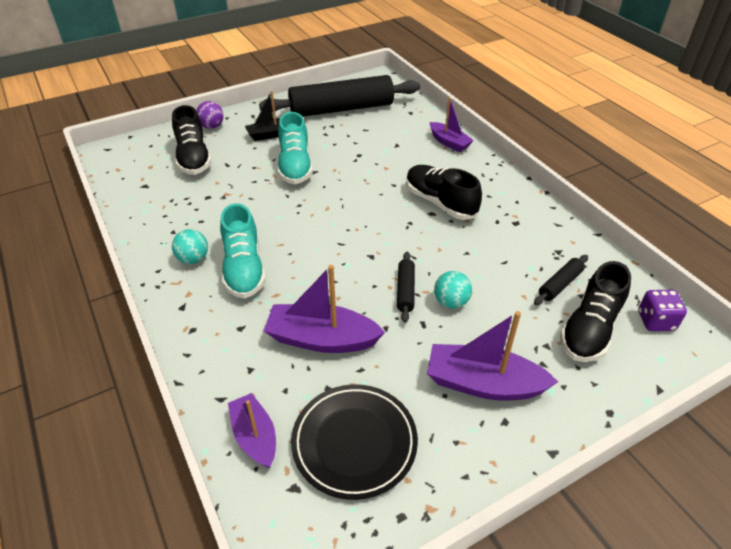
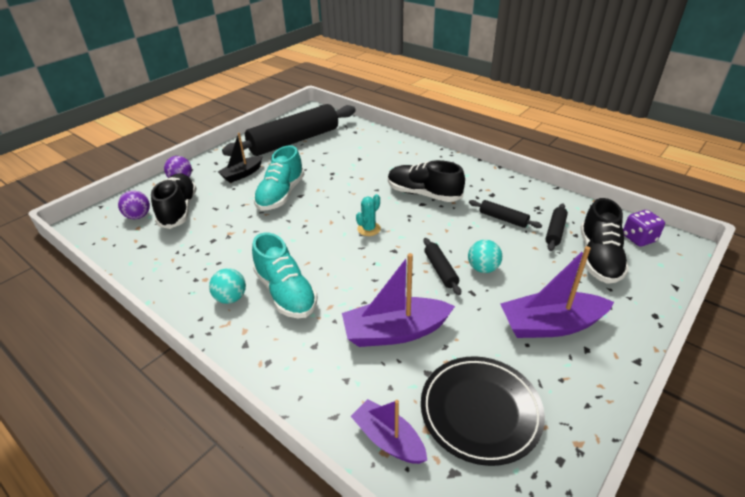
camera: 20 degrees left, 5 degrees down
(156, 155) = (138, 216): none -> purple ball
(193, 158) = (179, 210): black shoe -> black shoe turned 150 degrees counterclockwise
(295, 166) = (281, 195): turquoise shoe -> turquoise shoe turned 45 degrees clockwise
(360, 226) = (369, 229): none -> turquoise cactus
(449, 142) = (401, 147): purple boat -> none
(509, 254) = (503, 219): none -> black rolling pin

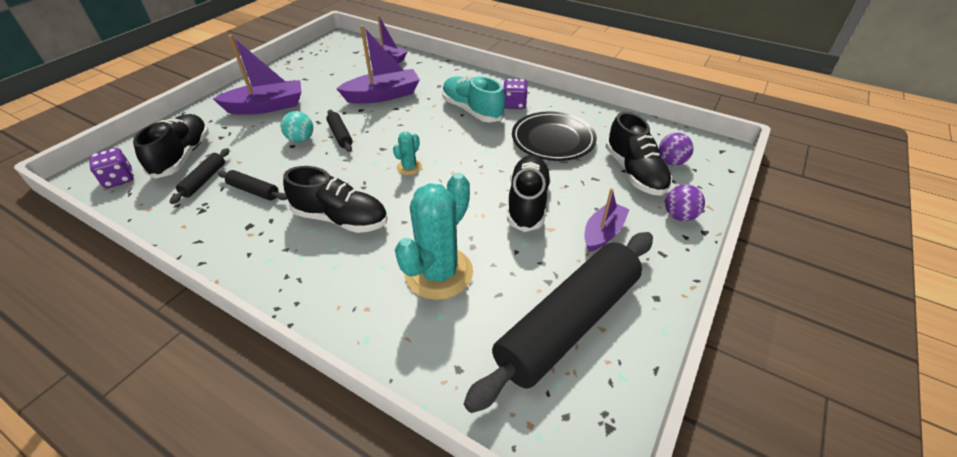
camera: 170 degrees right, 5 degrees up
(231, 298) = (514, 104): turquoise ball -> purple dice
(242, 174) = (603, 233): black boat -> purple boat
(281, 195) = (527, 203): turquoise shoe -> black shoe
(357, 162) = (439, 273): none -> turquoise cactus
(480, 411) = (335, 69): black plate -> black plate (553, 140)

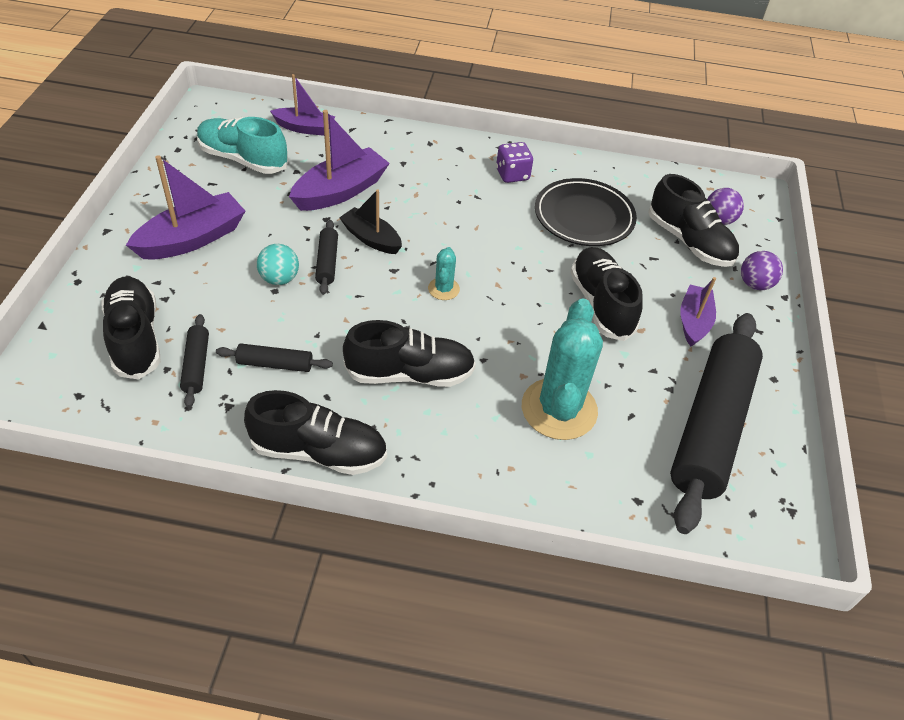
camera: 25 degrees left, 5 degrees up
(119, 179) = (73, 391): purple dice -> none
(234, 256) = (319, 451): none -> black shoe
(340, 135) = (327, 262): black rolling pin -> black rolling pin turned 45 degrees clockwise
(382, 126) = (371, 238): none -> black boat
(472, 110) = (468, 193): turquoise shoe -> turquoise shoe (243, 159)

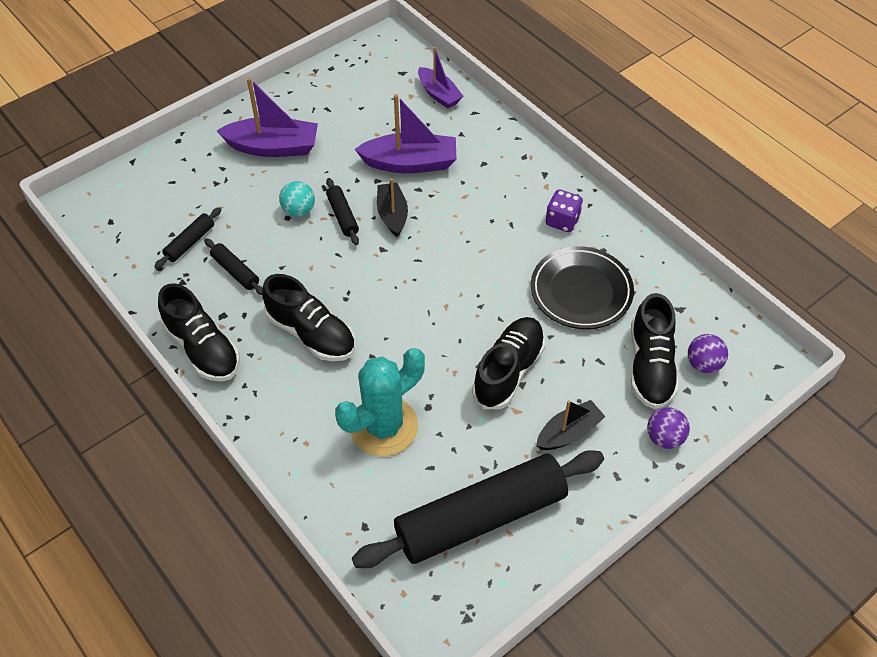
camera: 45 degrees right, 5 degrees up
(135, 338) = (173, 202): black shoe -> none
(243, 159) = (367, 99): turquoise shoe -> none
(327, 262) = (342, 216): black rolling pin -> black rolling pin turned 60 degrees counterclockwise
(443, 289) = (402, 285): turquoise cactus -> none
(693, 321) = (568, 433): purple boat -> black boat

